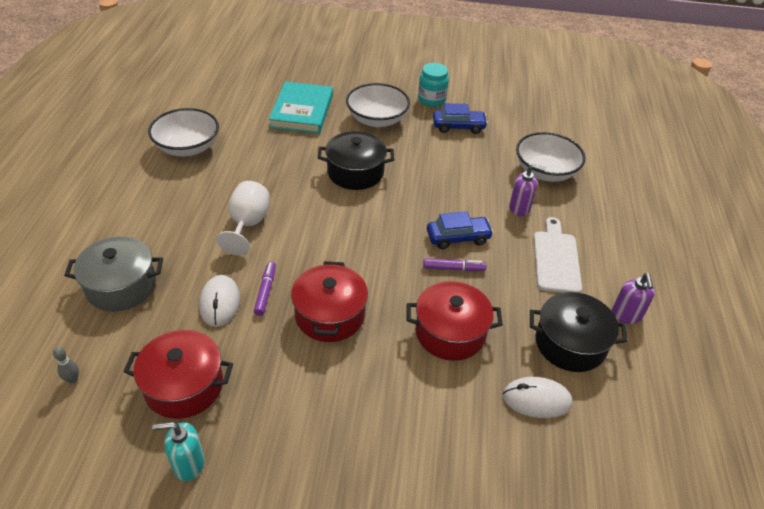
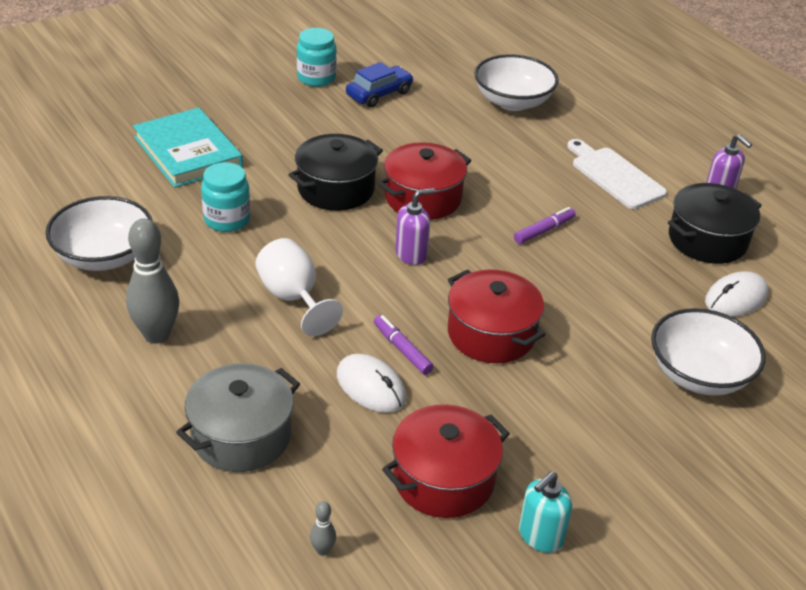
camera: 40 degrees left, 5 degrees down
(156, 204) = (157, 335): none -> grey bowling pin
(272, 159) = (227, 220): none -> turquoise jar
(377, 120) = (286, 124): white bowl -> white bowl (699, 375)
(450, 333) = (610, 286): red pot -> red pot (423, 198)
(458, 237) = (513, 201): blue car -> none
(519, 208) = (532, 146): purple soap dispenser -> purple soap dispenser (411, 254)

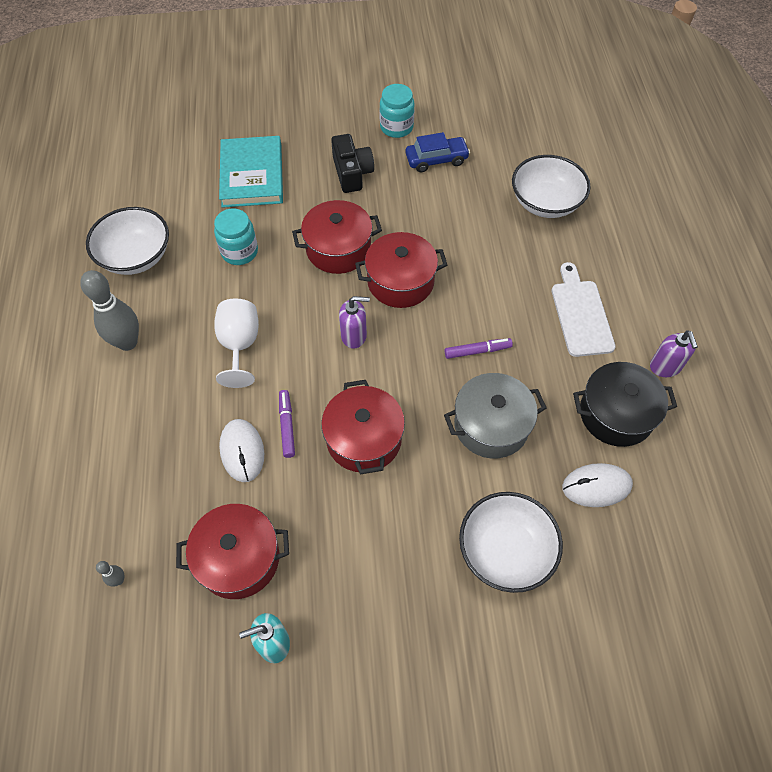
camera: 30 degrees right, 20 degrees up
(241, 436) = (128, 456): grey pot -> grey pot (491, 425)
(299, 124) = (352, 173): none -> black camera
(336, 189) = (338, 249): black pot -> red pot

